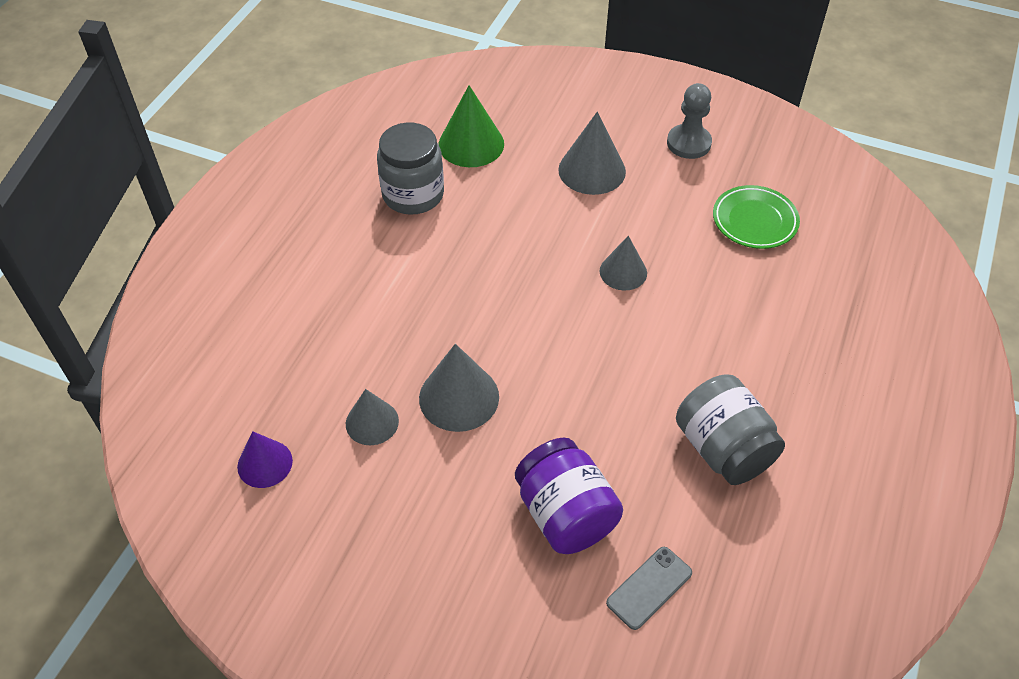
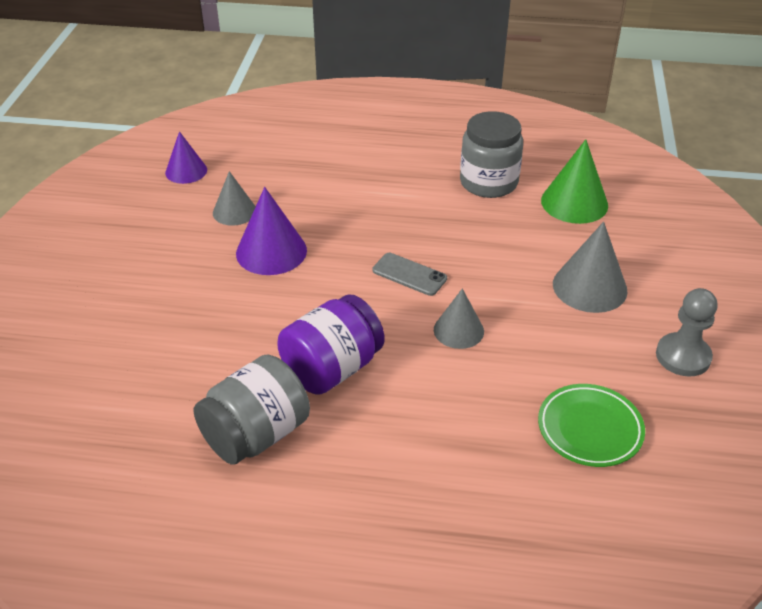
camera: 75 degrees right, 10 degrees down
(459, 397) = (271, 251): grey cone -> purple cone
(565, 514) = (164, 334): purple jar -> purple jar (332, 369)
(649, 587) = (96, 399): grey phone -> grey phone (409, 274)

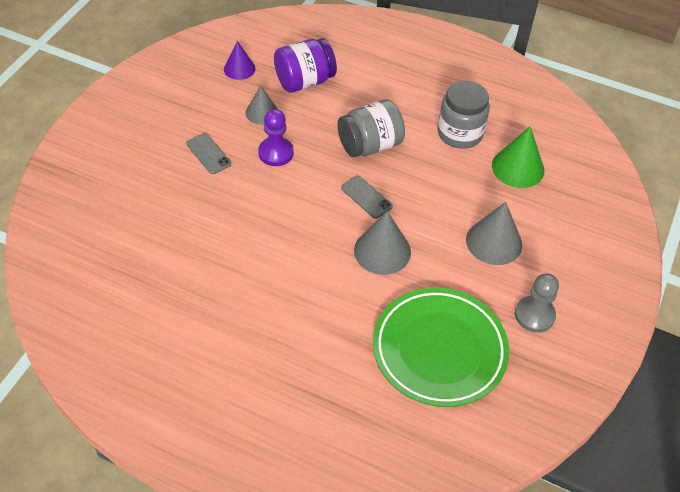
camera: 15 degrees right, 10 degrees up
(182, 272) = (208, 154): none -> grey phone
(256, 434) = (215, 291): grey jar -> grey jar (369, 145)
(271, 251) = (276, 153): purple cone -> purple pawn
(332, 369) = (283, 256): purple jar -> purple jar (304, 81)
(458, 330) = (382, 251): grey cone -> grey cone, size x1.54
(589, 429) = (439, 350): green plate -> green plate, size x1.80

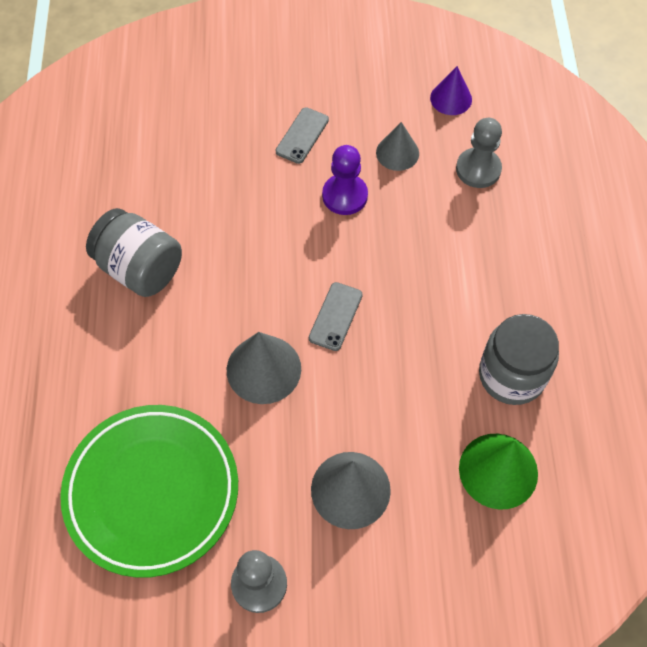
camera: 65 degrees right, 10 degrees up
(304, 81) = (478, 169): purple jar -> grey pawn
(369, 145) = (421, 283): grey jar -> grey jar (140, 268)

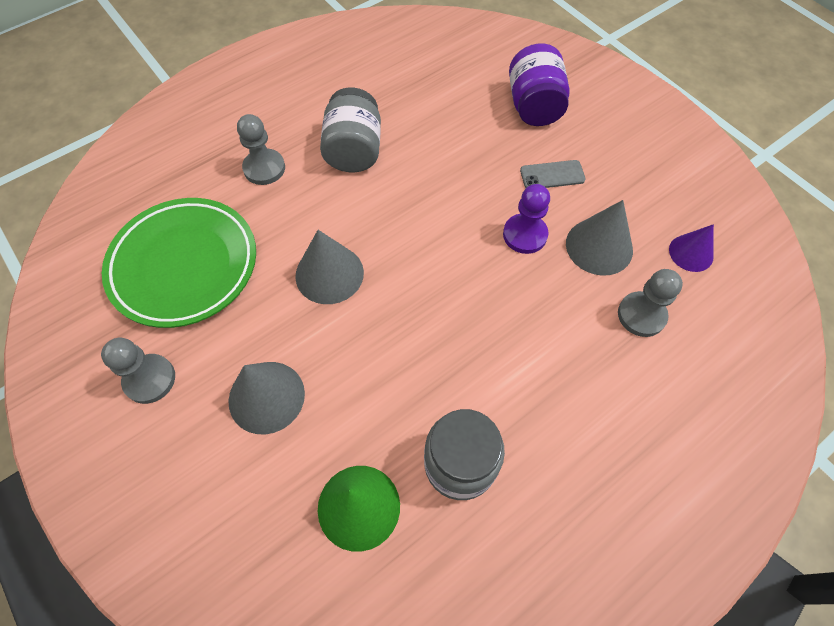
camera: 55 degrees right, 0 degrees up
(92, 358) = (264, 168): none -> grey pawn
(217, 97) = (534, 106): none -> purple jar
(336, 316) = (411, 294): grey phone -> none
(397, 153) = (599, 246): grey cone -> grey cone, size x1.54

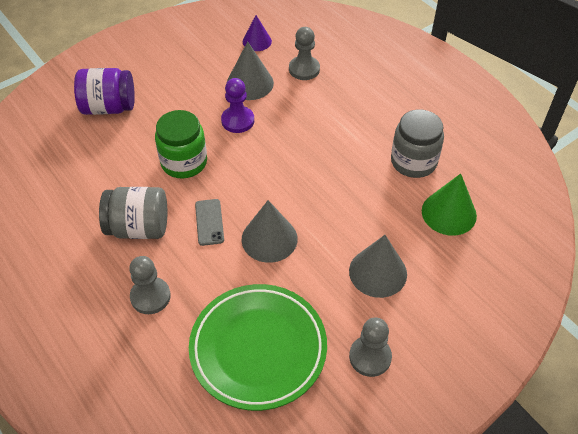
camera: 90 degrees left, 10 degrees down
(449, 183) = (184, 162): none -> green jar
(552, 175) = (183, 102): grey phone -> grey phone (209, 222)

